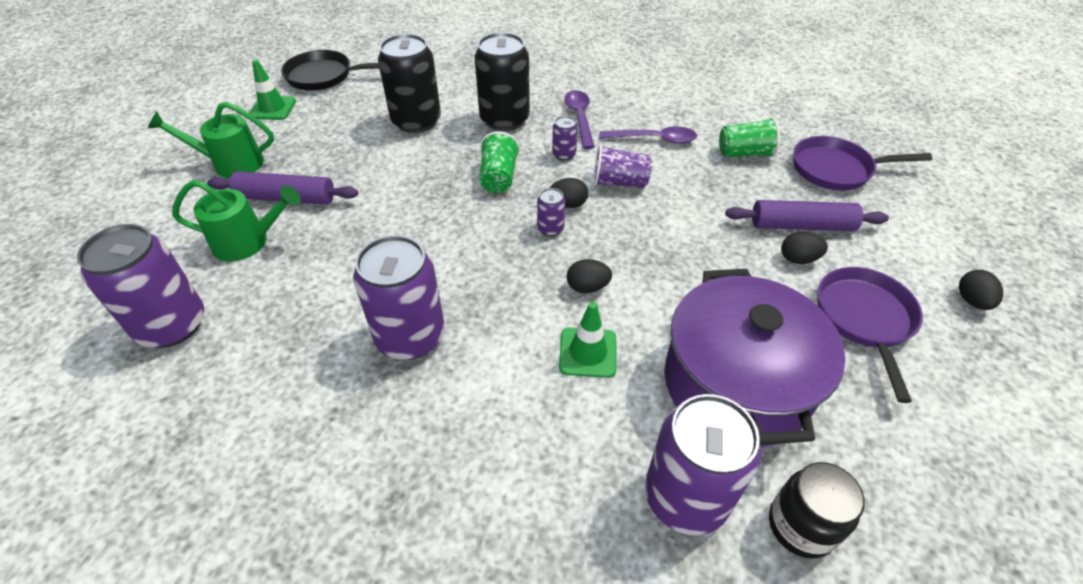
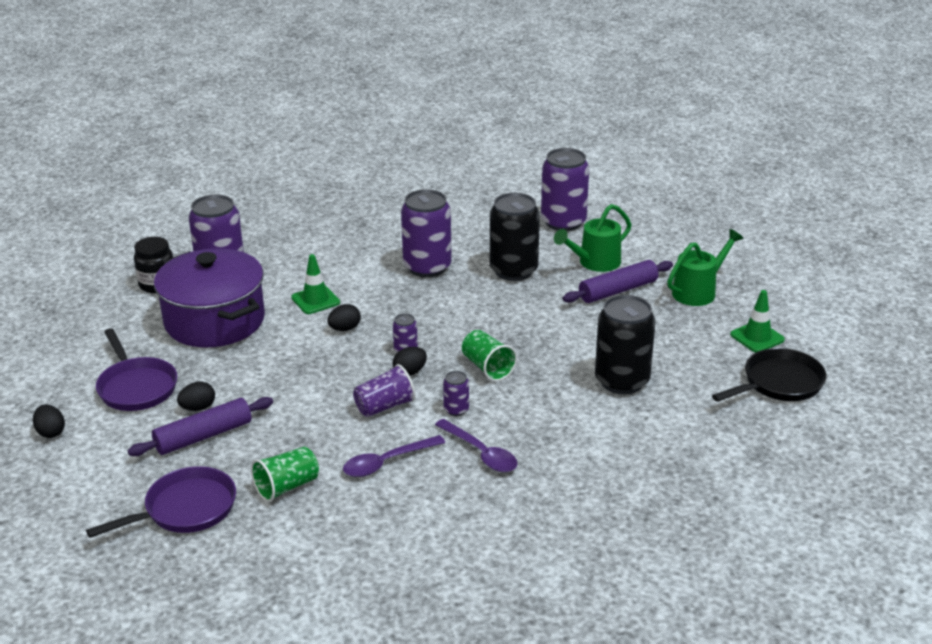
camera: 145 degrees right, 15 degrees down
(504, 120) = (548, 418): black can -> black can (513, 270)

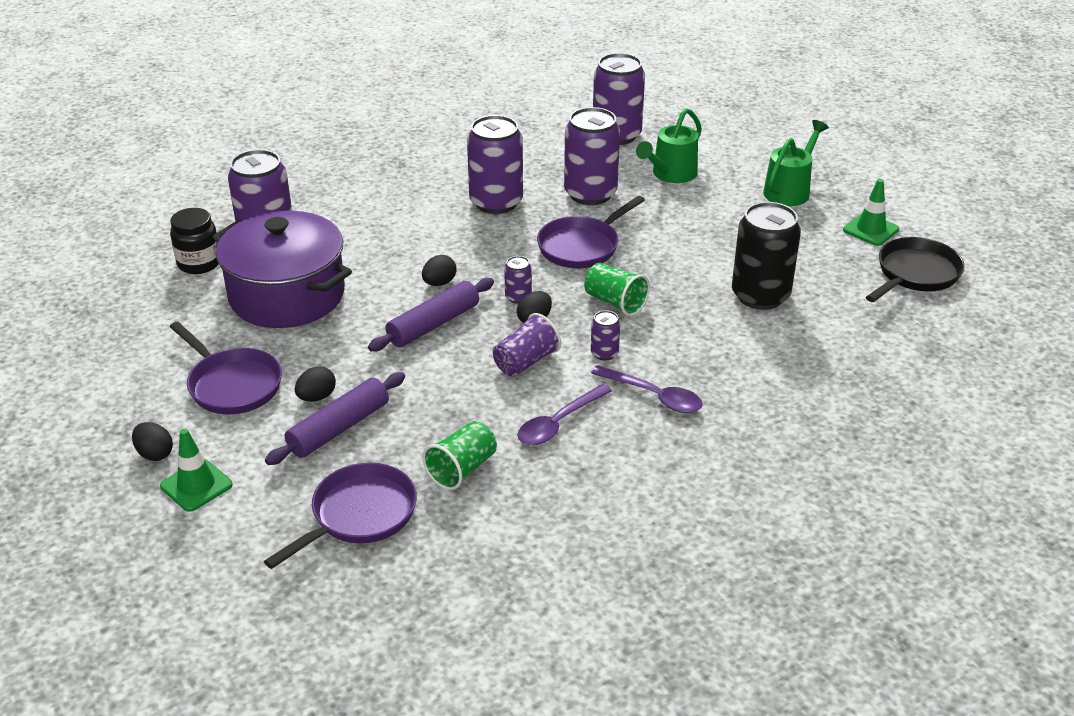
camera: 15 degrees left, 5 degrees up
(315, 300) = (391, 256): green traffic cone -> green traffic cone (196, 485)
(483, 315) = (581, 246): none -> purple pan
(513, 270) = (590, 194): black can -> purple can
(618, 290) = (708, 200): purple rolling pin -> purple rolling pin (433, 324)

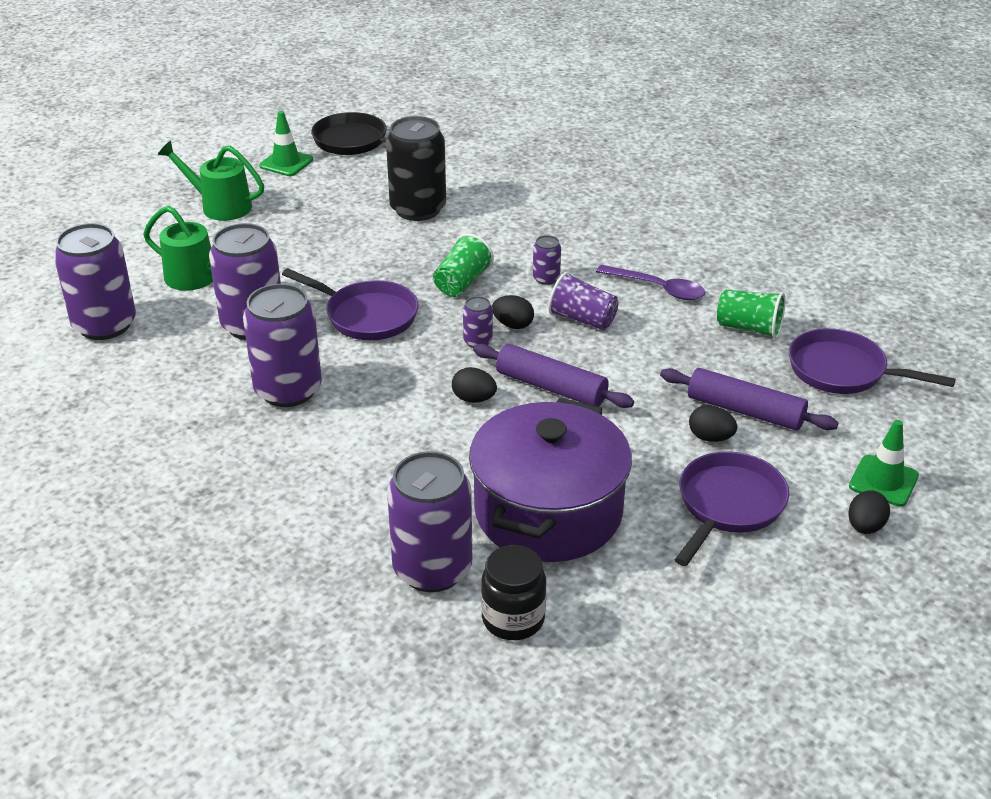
camera: 105 degrees left, 0 degrees up
(654, 396) = (593, 247): purple spoon -> none

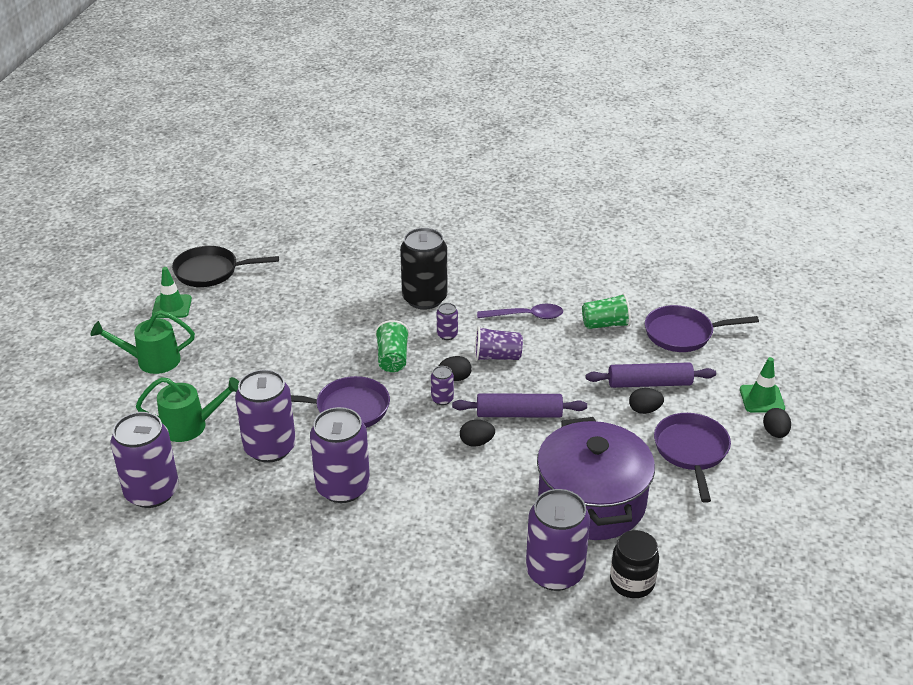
camera: 30 degrees left, 0 degrees up
(418, 209) = (309, 312): black can -> black can (424, 298)

